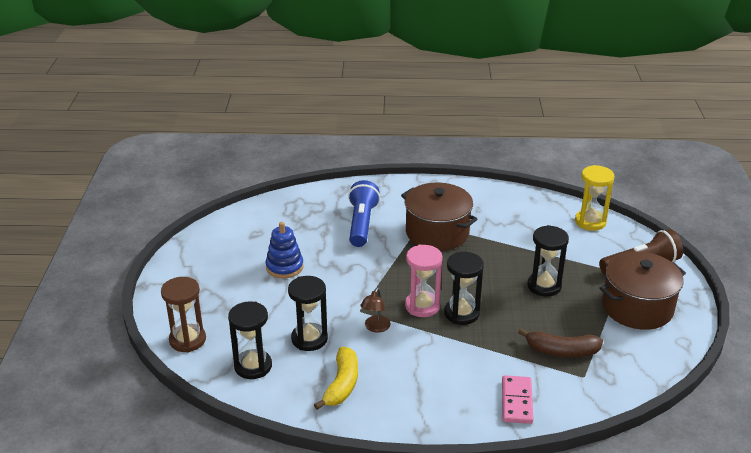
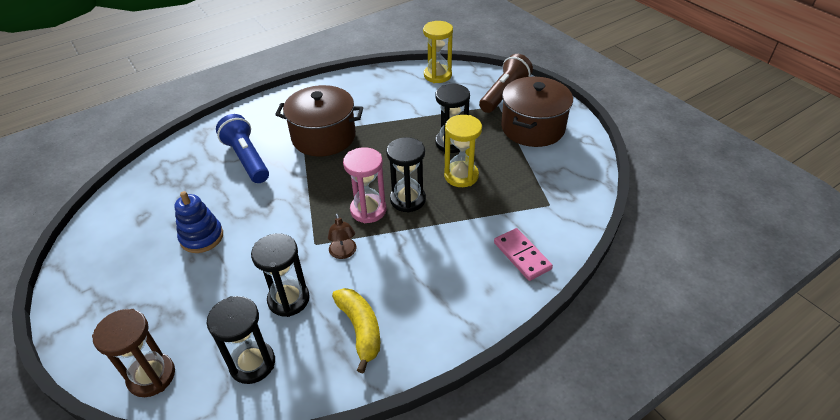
camera: 35 degrees left, 10 degrees up
(526, 316) = (461, 176): none -> yellow hourglass
(561, 351) = (514, 192): brown banana -> none

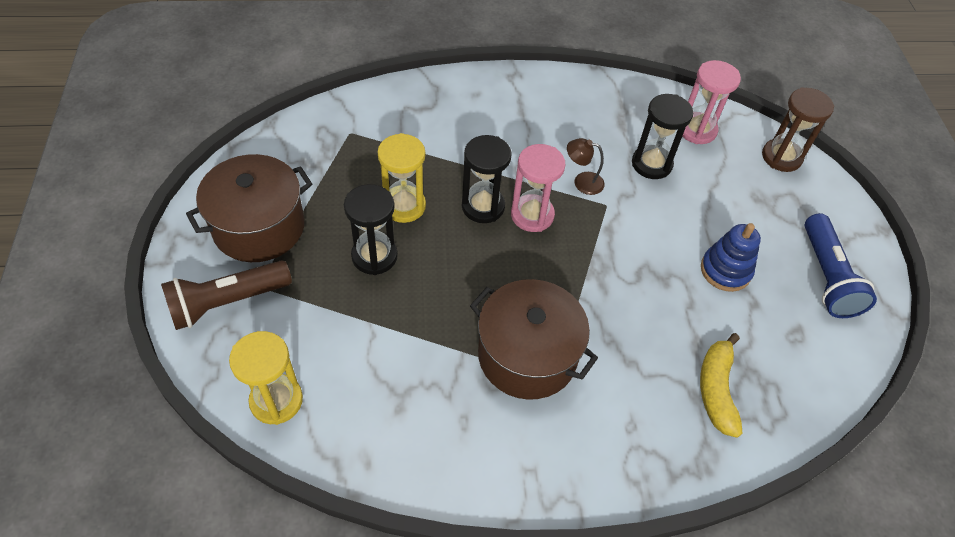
camera: 155 degrees left, 10 degrees up
(246, 159) = (647, 369): blue flashlight -> blue flashlight (827, 277)
(252, 363) = (697, 130): black hourglass -> pink hourglass
(343, 253) = (582, 182): brown lamp -> brown lamp turned 90 degrees counterclockwise
(360, 330) = (600, 114): yellow banana -> yellow banana (716, 389)
(522, 256) = (423, 104): pink domino -> none

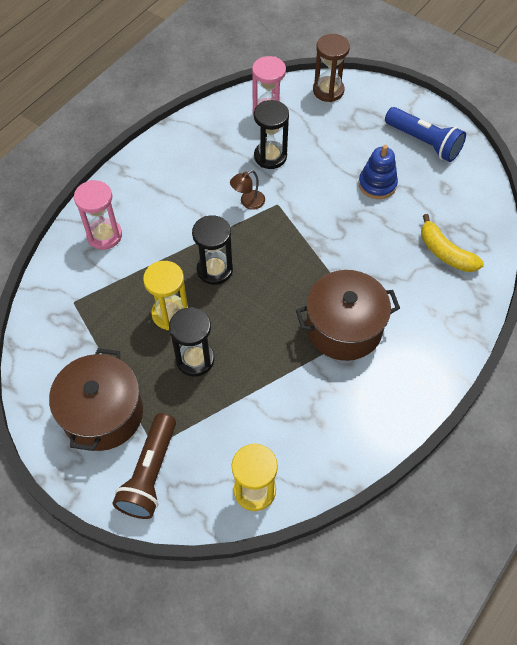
camera: 45 degrees left, 5 degrees up
(532, 215) = (247, 248): pink hourglass -> pink hourglass (104, 235)

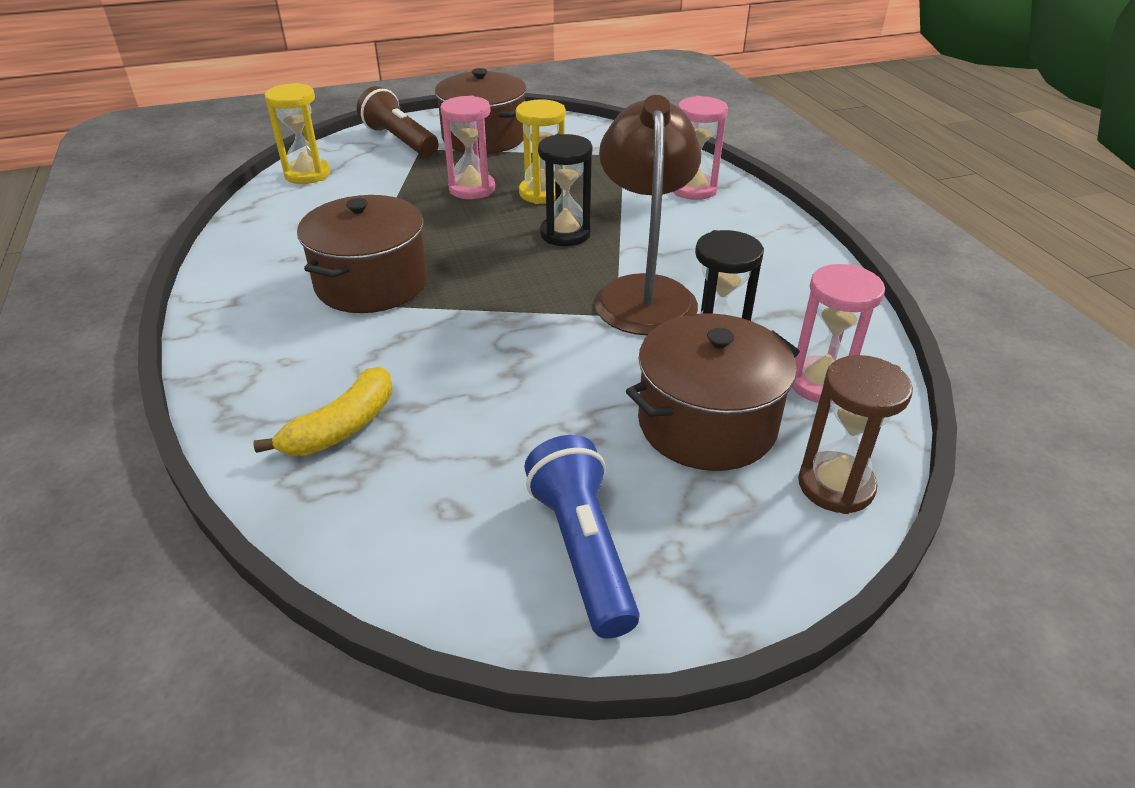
camera: 125 degrees right, 20 degrees down
(195, 359) = (472, 189): black hourglass -> pink hourglass
(248, 202) = (644, 292): brown lamp -> brown lamp, size x2.49
(327, 137) = (707, 423): none -> brown pot
(377, 184) = (548, 427): blue stacking toy -> none
(424, 142) = (582, 549): blue flashlight -> blue flashlight turned 90 degrees clockwise
(445, 252) = (342, 427): yellow banana -> yellow banana turned 135 degrees clockwise

